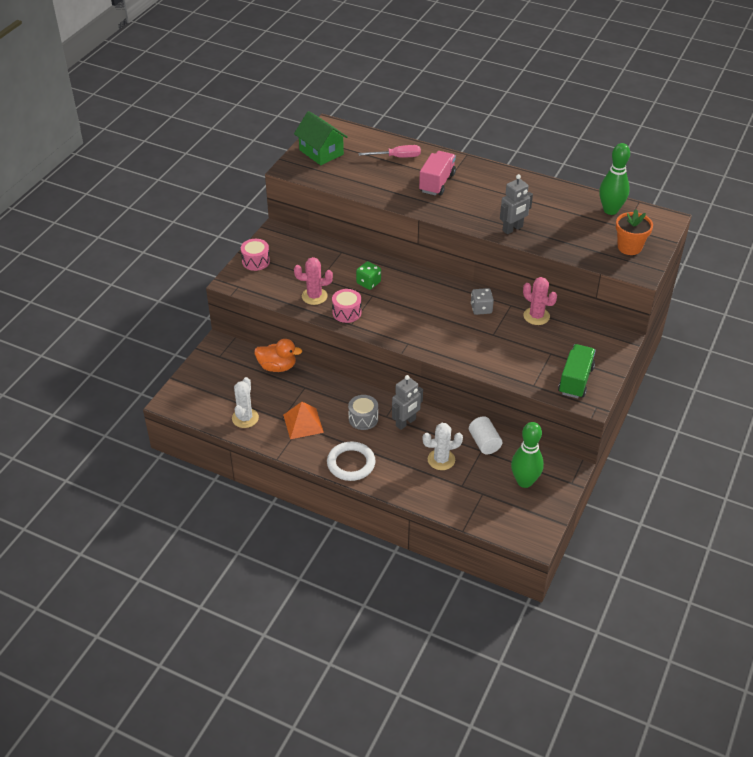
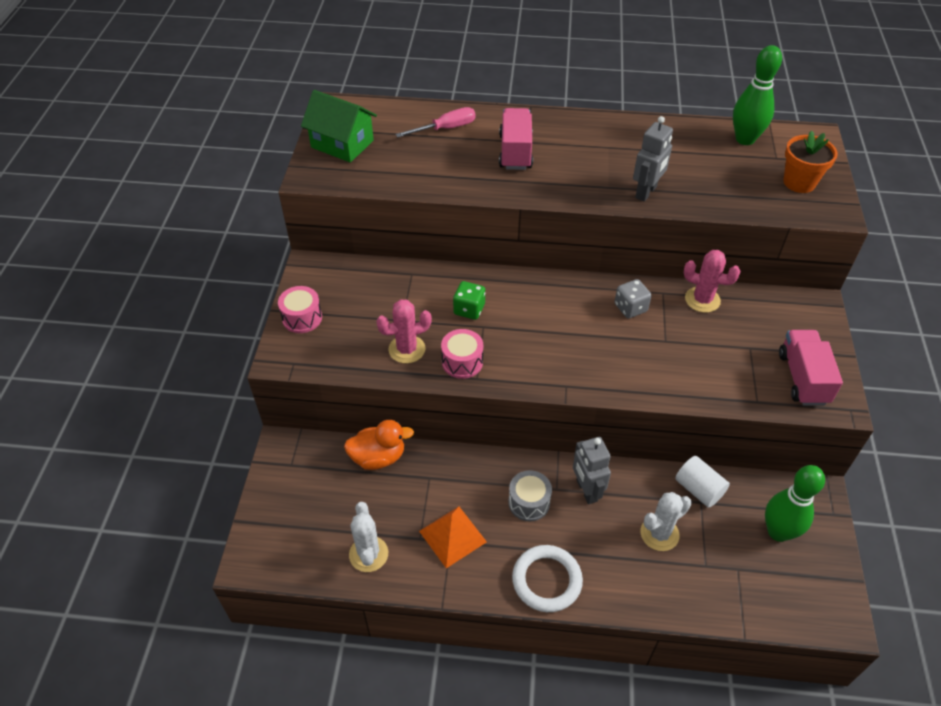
camera: 20 degrees left, 5 degrees up
(406, 422) = (586, 490): grey robot -> grey robot turned 135 degrees clockwise
(575, 380) = (803, 378): green truck -> pink truck

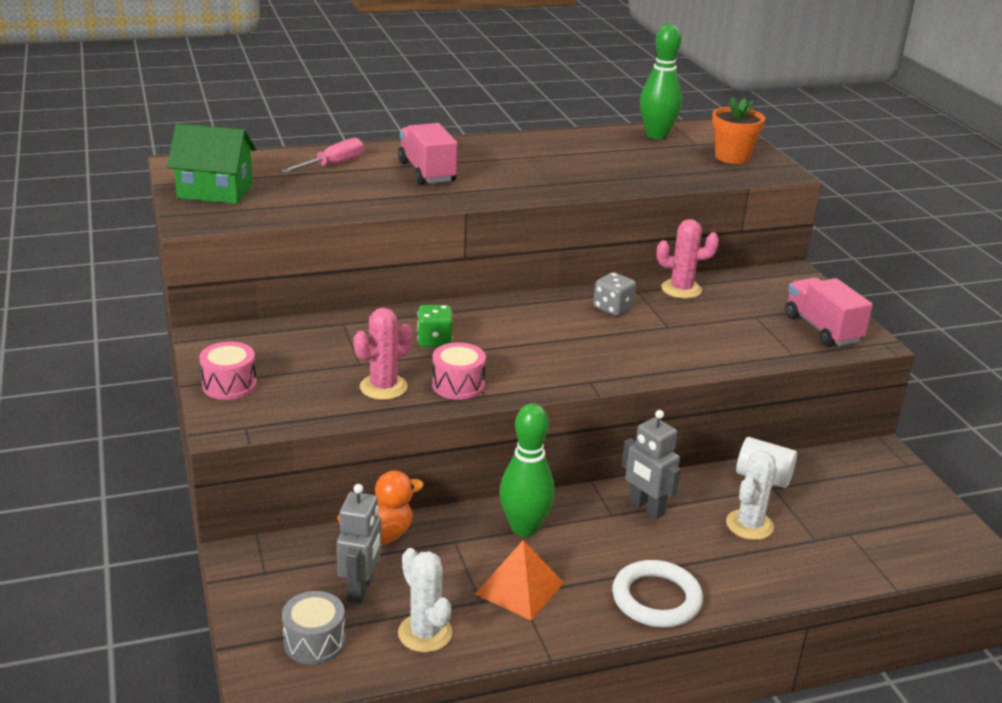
camera: 25 degrees left, 20 degrees down
(529, 502) = (589, 534): grey drum -> grey drum (314, 642)
(646, 192) = (590, 183): grey robot -> grey robot (360, 588)
(778, 532) = (866, 493): green bowling pin -> green bowling pin (524, 527)

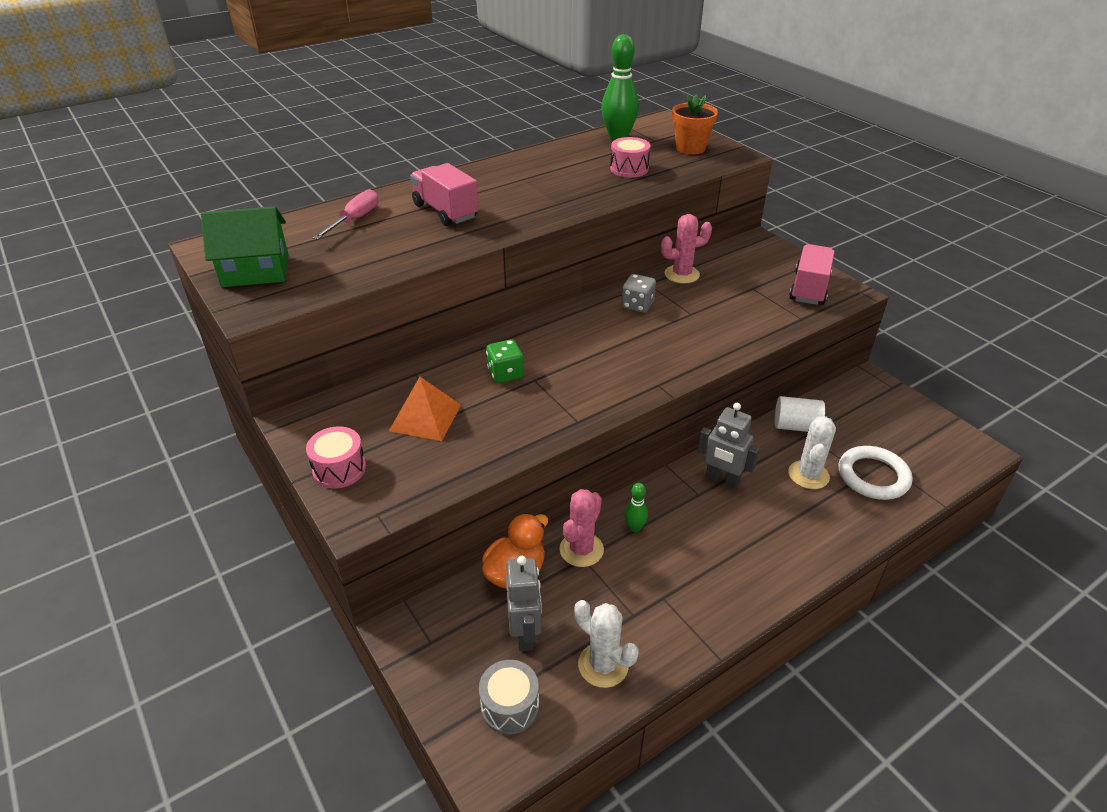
camera: 15 degrees left, 10 degrees up
(383, 387) = (485, 435): pink cactus -> pink cactus (581, 550)
(458, 385) = (549, 416): pink drum -> pink drum (629, 169)
(519, 588) = (660, 592): orange pyramid -> orange pyramid (425, 417)
(524, 527) = (634, 527): green bowling pin -> green bowling pin, size x0.48
(656, 599) = (774, 569): white ring -> white ring (873, 476)
(822, 329) = (809, 289): pink truck -> pink truck turned 60 degrees clockwise

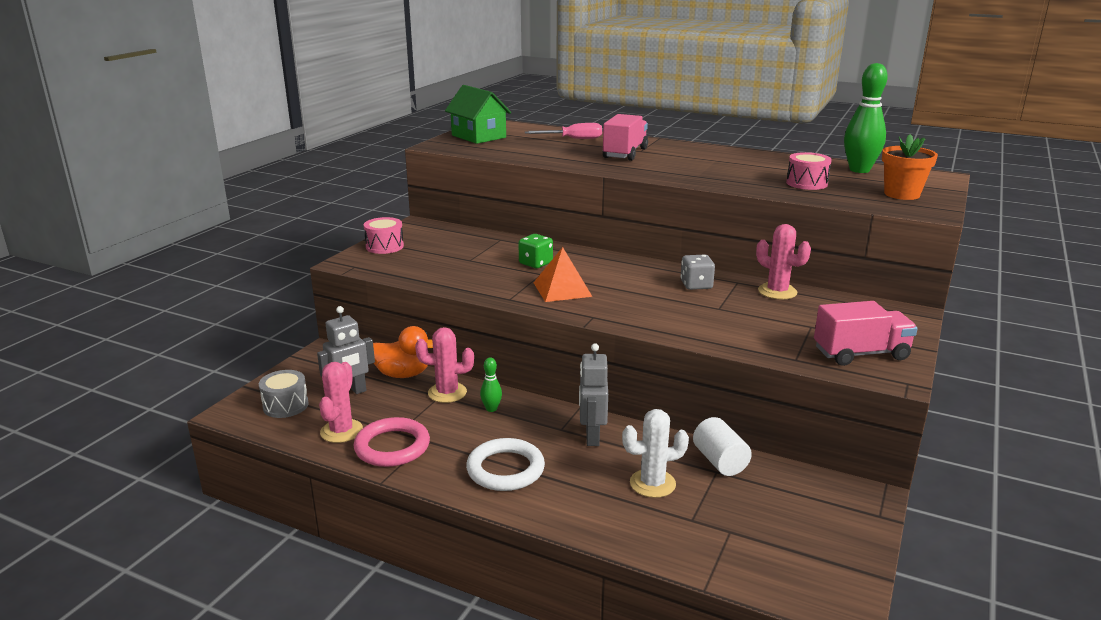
camera: 60 degrees right, 15 degrees down
(425, 417) = (458, 254): orange pyramid -> orange pyramid (562, 289)
(603, 665) = (341, 431): white cactus -> pink cactus
(660, 629) = (392, 447): none -> pink ring
(873, 476) = (697, 526): white ring -> white ring (505, 469)

